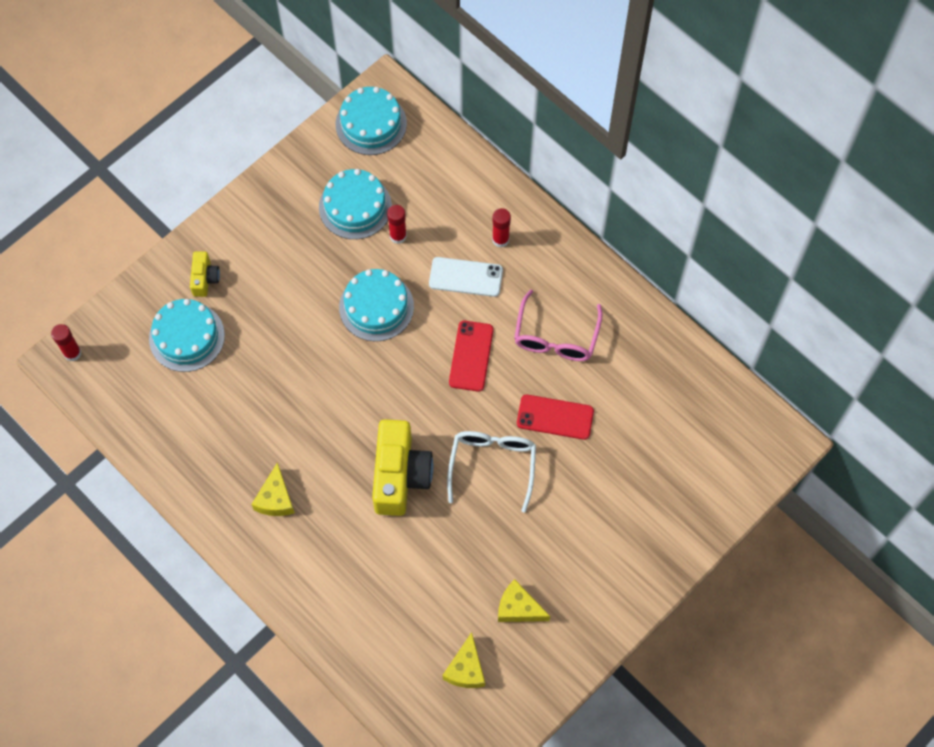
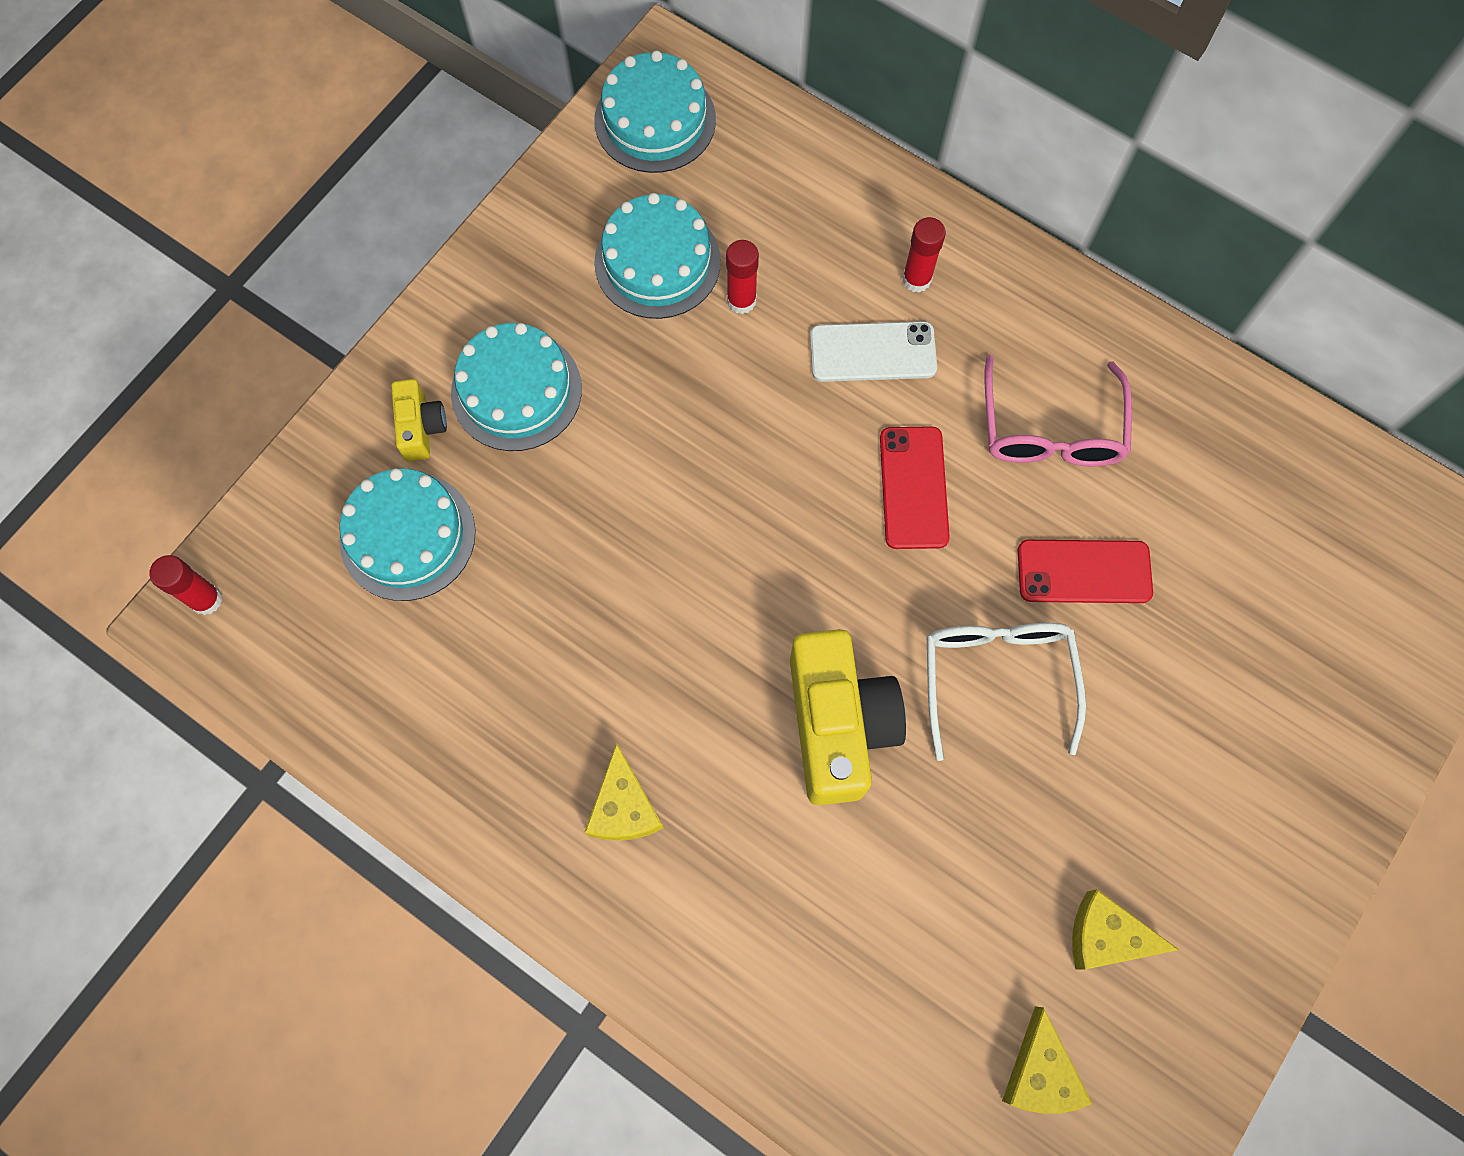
camera: 10 degrees left, 5 degrees up
(376, 307) = (730, 428): turquoise cake -> turquoise cake (516, 390)

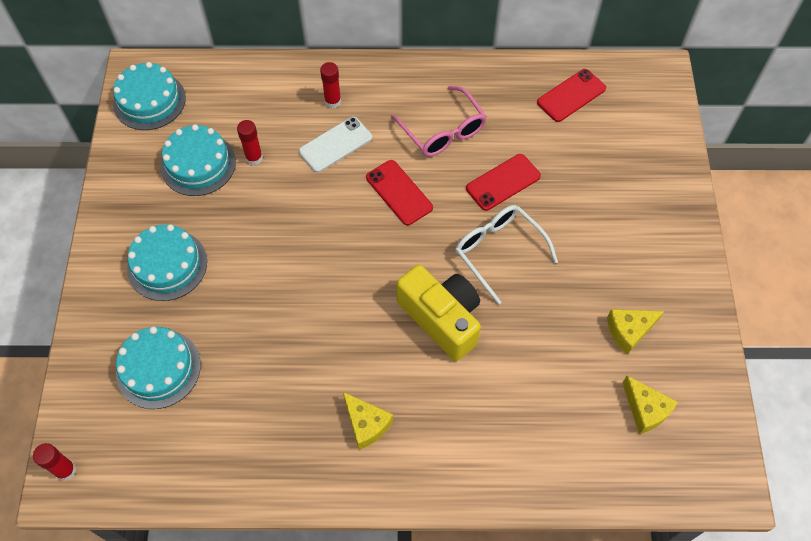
camera: 35 degrees left, 10 degrees down
(421, 427) = (128, 312): yellow camera -> none
(1300, 496) = (571, 95): none -> red phone

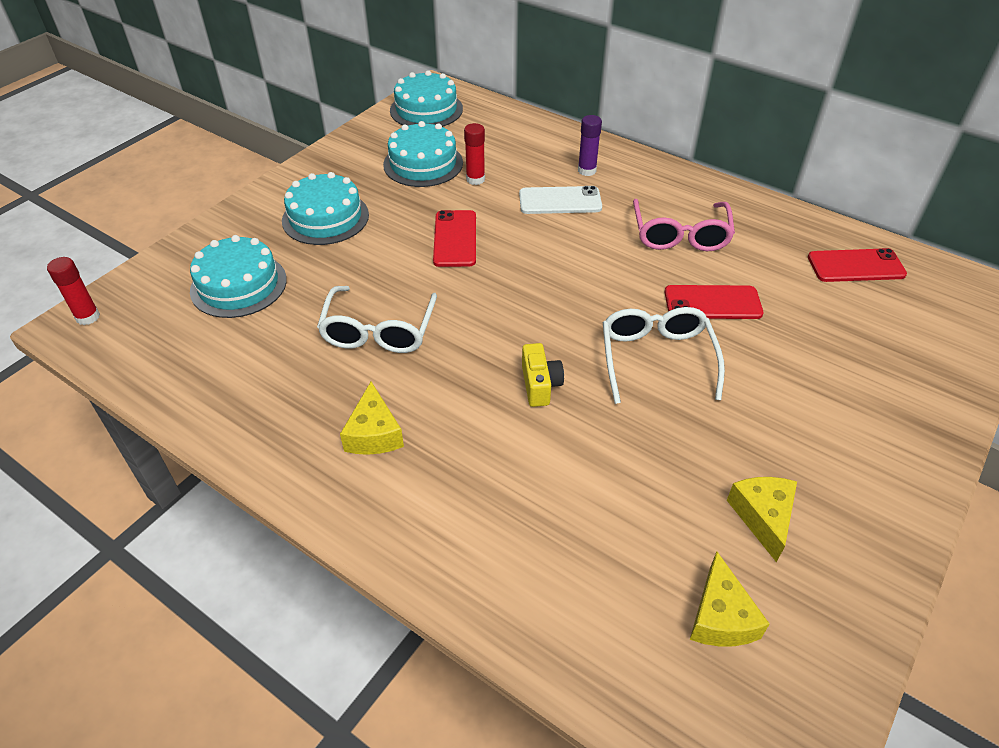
camera: 35 degrees right, 15 degrees down
(300, 343) = (378, 331): none -> white glasses
(333, 101) = (587, 170): red glue stick -> purple glue stick
(399, 192) = (590, 262): red phone -> red phone (455, 239)
(441, 318) = (540, 385): yellow camera -> yellow camera, size x0.50
(629, 331) = (763, 517): yellow cheese -> yellow cheese turned 75 degrees clockwise

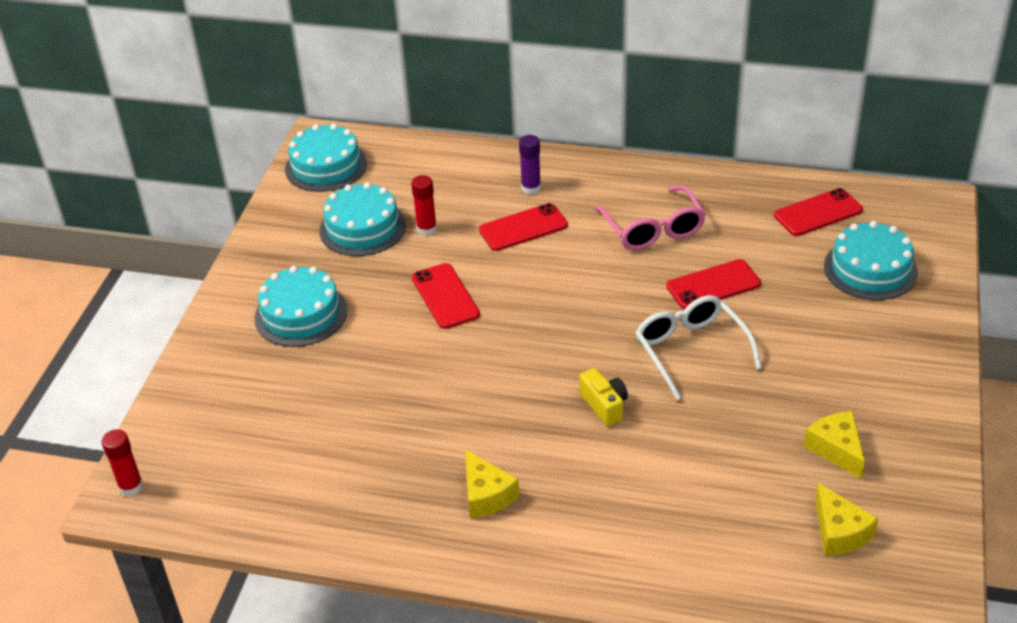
camera: 20 degrees left, 5 degrees down
(238, 285) = (262, 407): turquoise cake -> turquoise cake (870, 269)
(378, 331) = (430, 406): white glasses -> none
(560, 201) = (523, 227): white phone -> red phone

